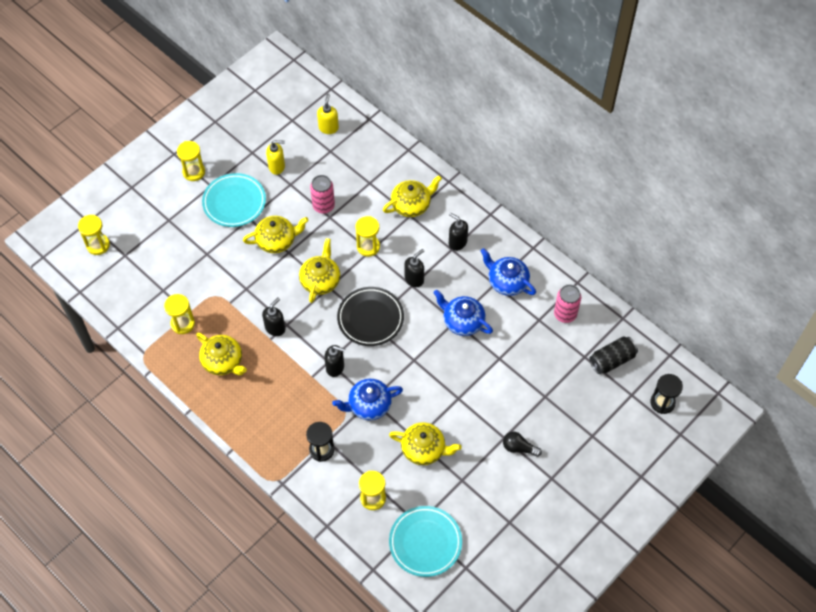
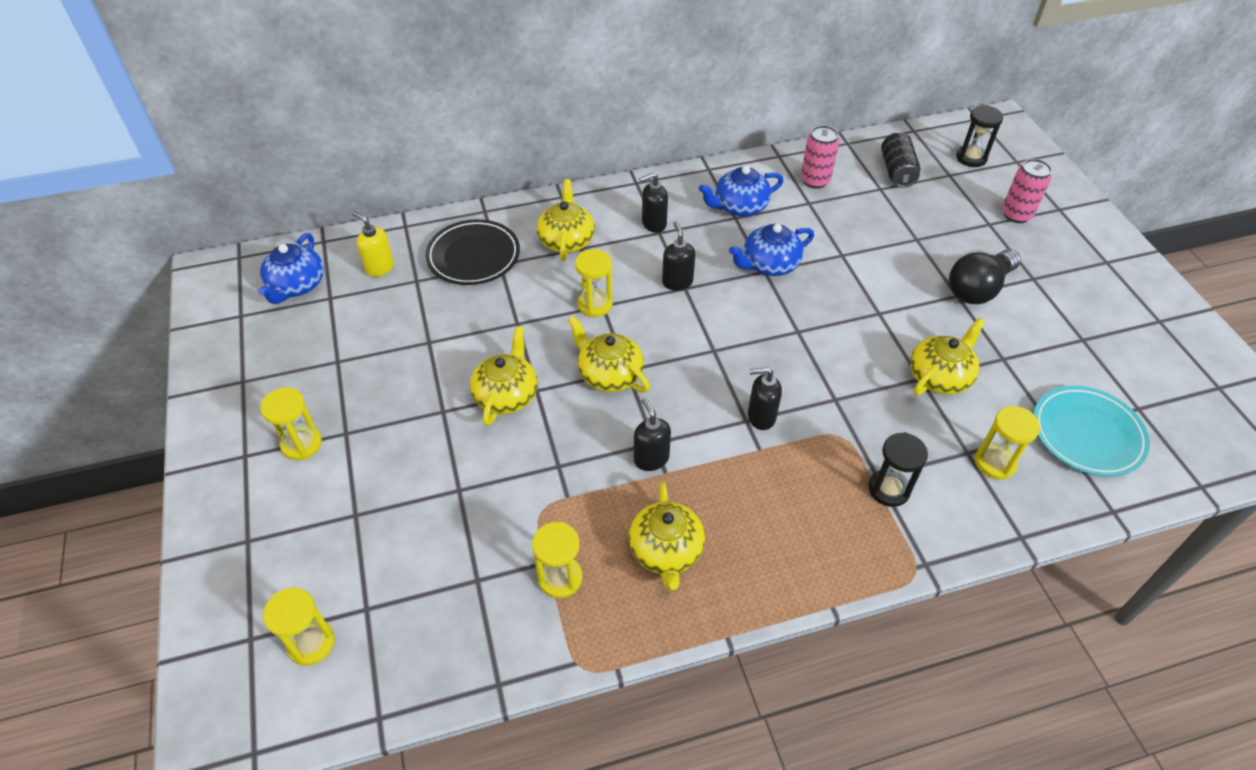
camera: 60 degrees left, 10 degrees down
(223, 361) = (666, 551): yellow teapot -> yellow teapot turned 105 degrees clockwise
(234, 202) = (400, 417): turquoise plate -> none
(277, 167) = (387, 344): yellow soap dispenser -> none
(323, 206) = (494, 322): pink can -> pink can (1016, 215)
(335, 367) = (761, 417): black soap dispenser -> black soap dispenser turned 135 degrees counterclockwise
(369, 405) = (842, 405): blue teapot -> blue teapot (296, 285)
(370, 318) = (706, 347): black plate -> black plate (473, 256)
(519, 448) = (978, 289): black light bulb -> black light bulb, size x1.76

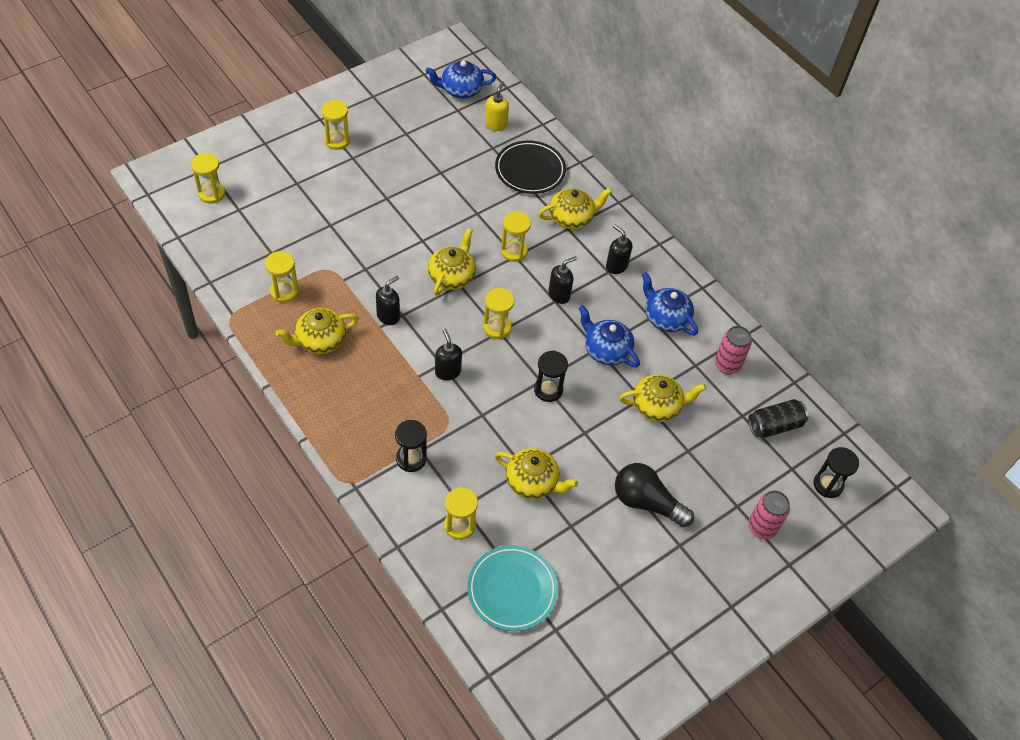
camera: 65 degrees right, 5 degrees up
(506, 395) = (412, 226): yellow teapot -> yellow teapot (657, 406)
(707, 351) = (497, 327): none -> yellow hourglass
(812, 328) = (548, 390): none -> black hourglass

